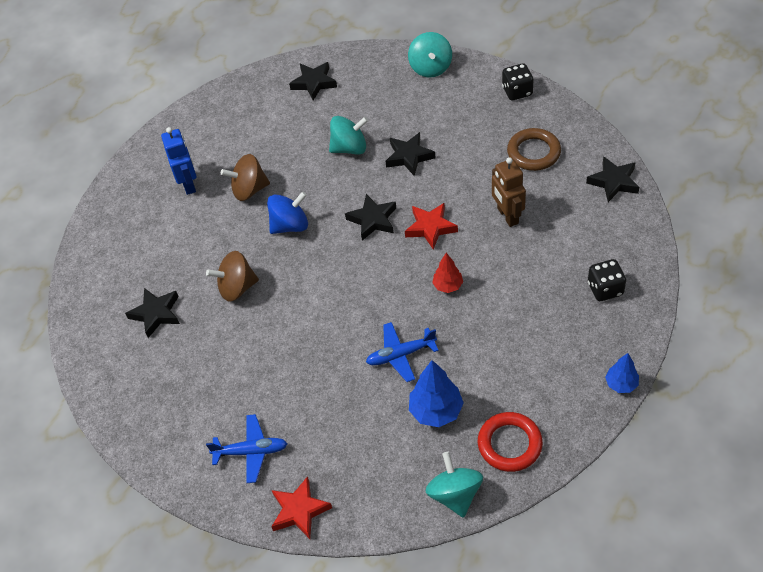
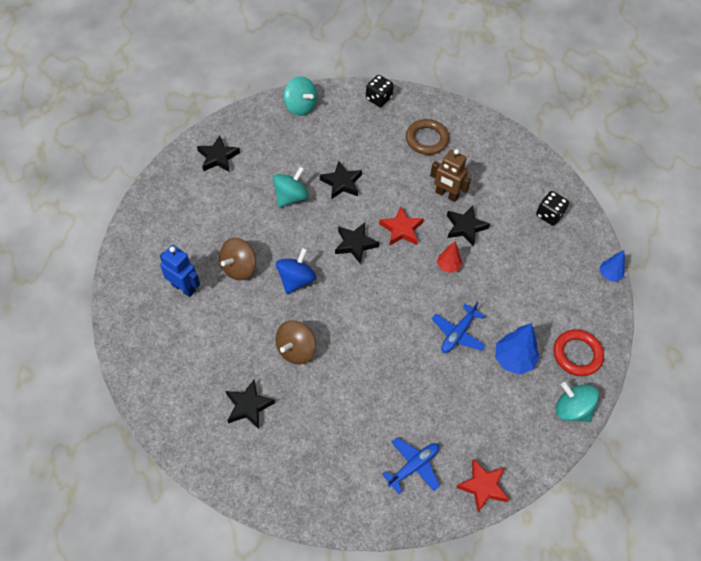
camera: 45 degrees left, 5 degrees up
(613, 182) = (495, 136): black star -> black star (465, 227)

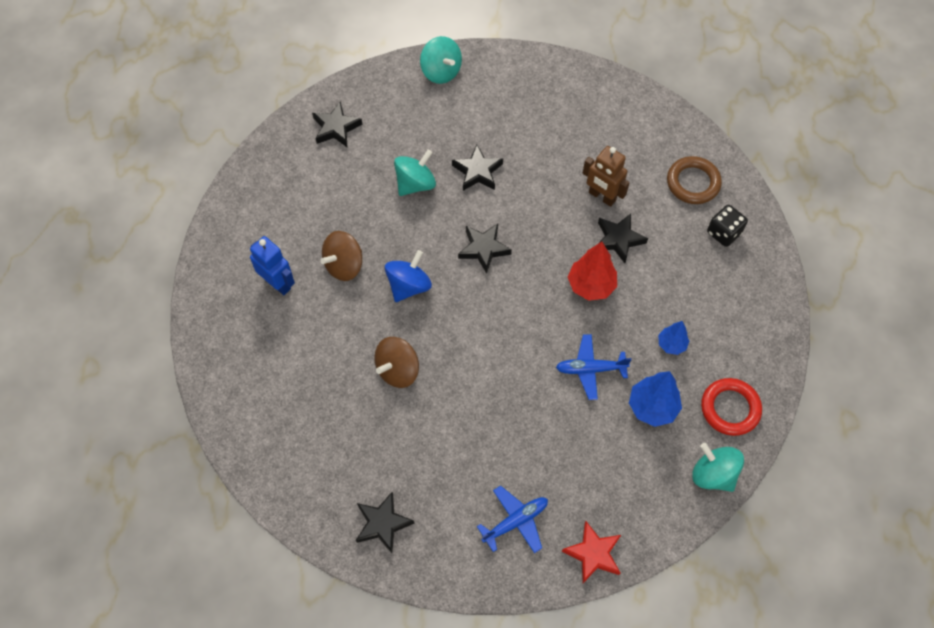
camera: 10 degrees right, 5 degrees up
(248, 406) = (335, 431): black star -> black star (382, 524)
(378, 98) = (536, 68): black dice -> none
(401, 229) = (541, 235): red star -> none
(426, 139) = (587, 125): brown ring -> brown ring (693, 183)
(448, 266) = (591, 285): red tree -> red tree, size x1.64
(457, 334) = (590, 369): blue plane -> blue plane turned 45 degrees clockwise
(609, 274) = (785, 314): blue tree -> blue tree (671, 344)

